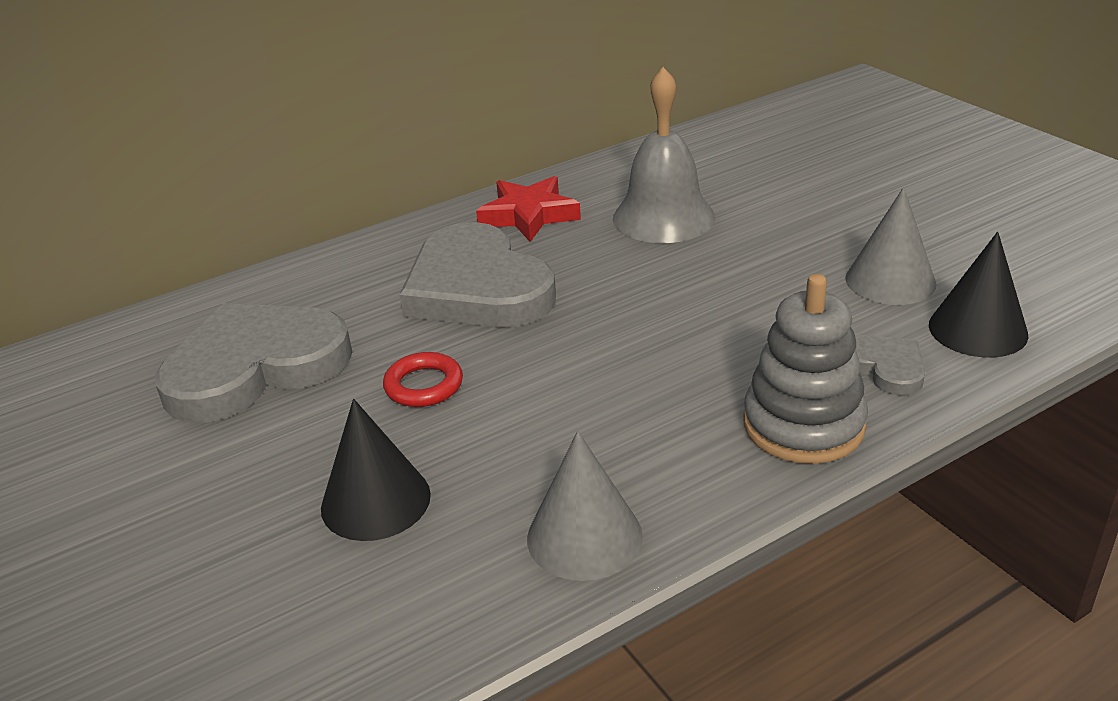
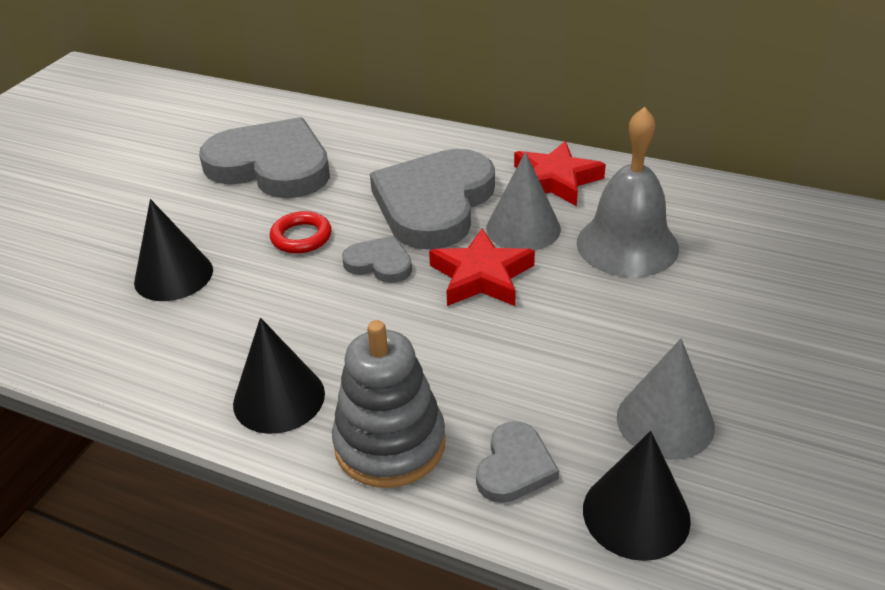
camera: 55 degrees right, 5 degrees up
(533, 349) = (379, 263): none -> grey heart
(584, 537) = (188, 380): grey cone -> grey cone (523, 228)
(622, 300) = (481, 276): none -> red star
(677, 477) = (279, 398): none -> black cone

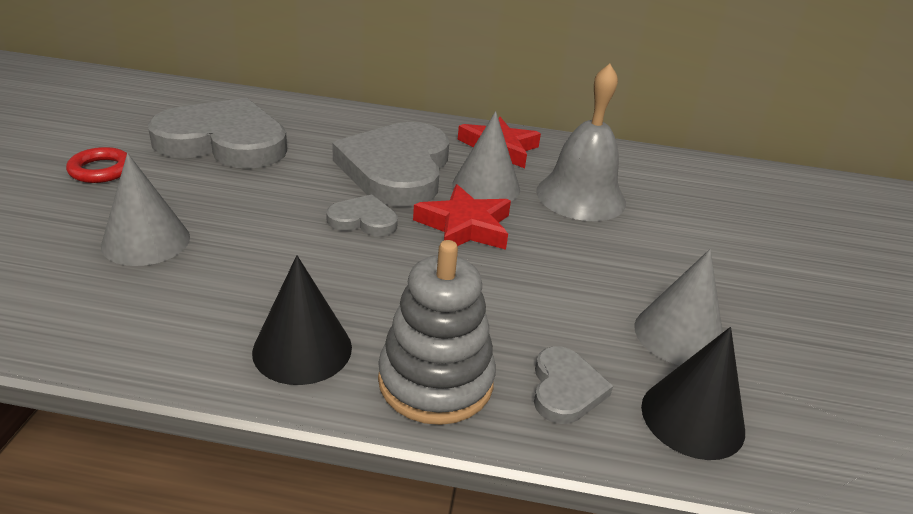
camera: 20 degrees left, 5 degrees down
(173, 275) = (146, 241): black cone -> grey cone
(301, 237) = (276, 201): red ring -> red ring (101, 170)

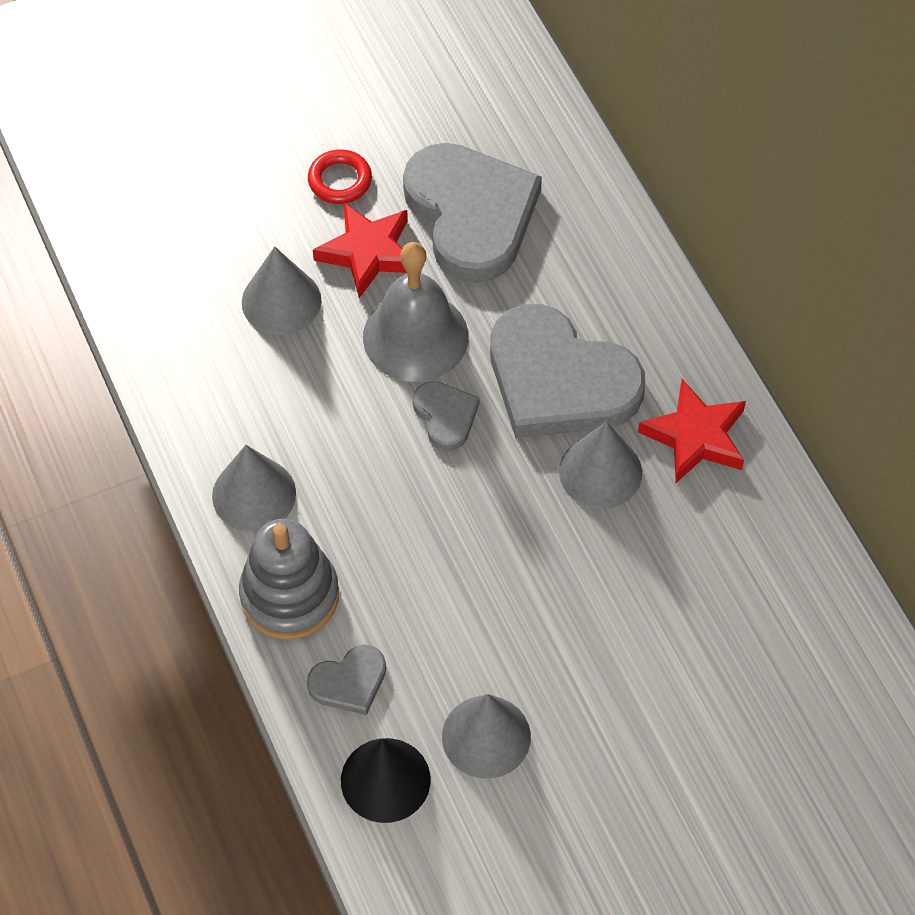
camera: 60 degrees right, 25 degrees up
(302, 349) = (254, 494): black cone -> grey cone
(397, 169) = (559, 380): grey heart -> grey heart turned 120 degrees counterclockwise
(464, 226) = (508, 496): red star -> red star (368, 253)
(580, 196) = (663, 562): grey bell -> grey bell (415, 336)

